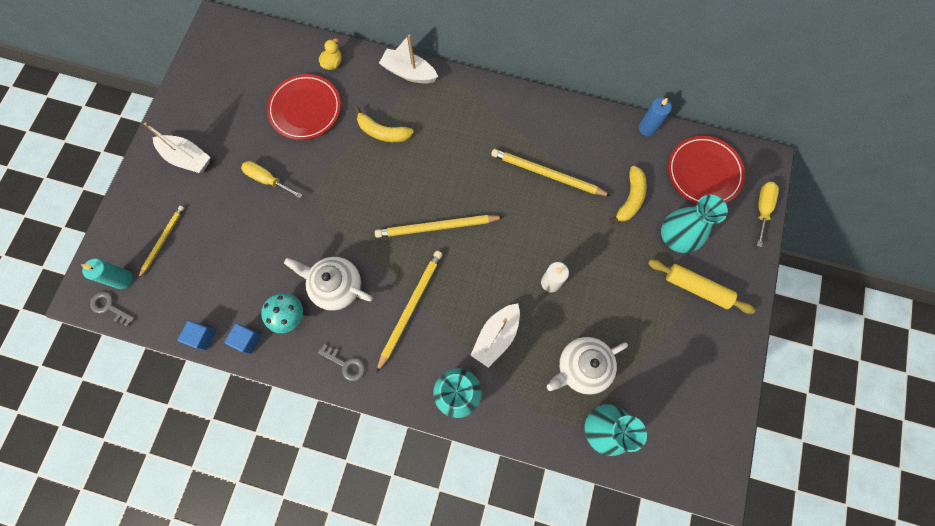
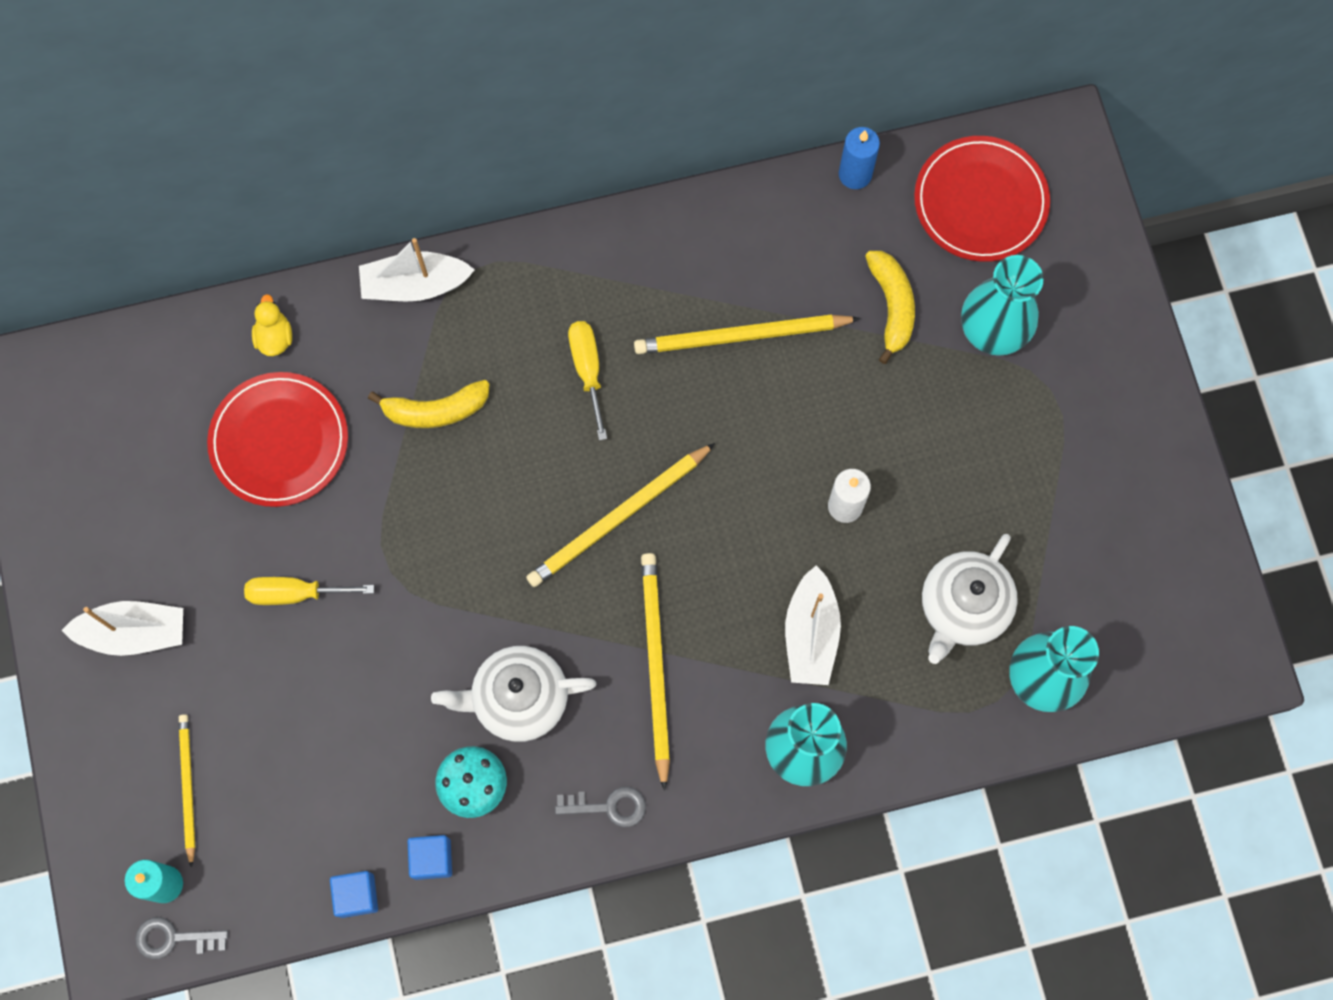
camera: 30 degrees left, 0 degrees up
(696, 288) = (1065, 392): yellow rolling pin -> none
(762, 209) = (1097, 213): yellow screwdriver -> yellow screwdriver (588, 370)

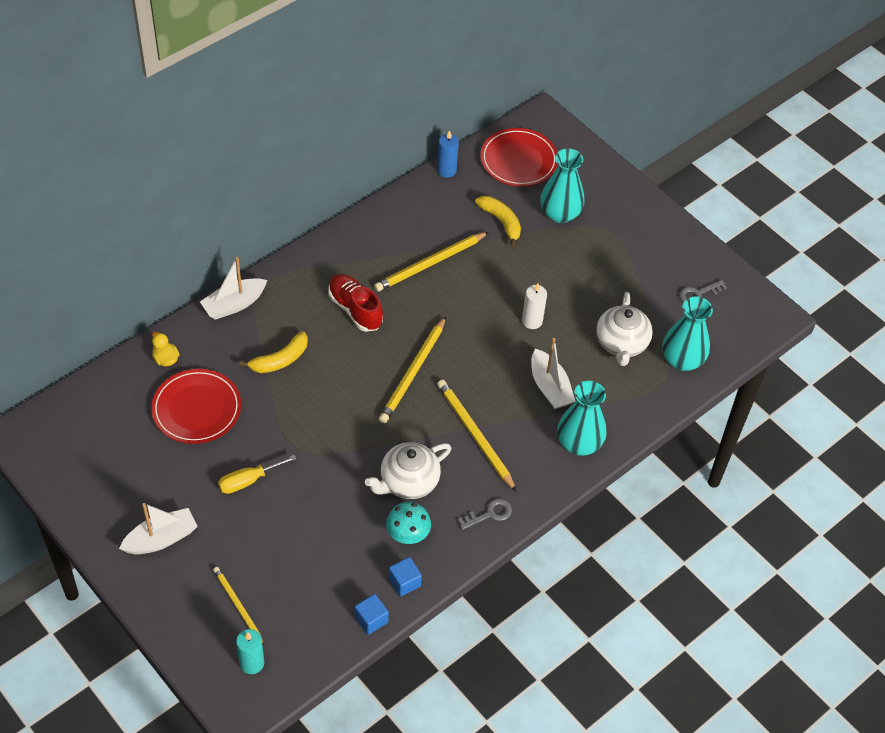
camera: 30 degrees left, 20 degrees down
(174, 938) = (273, 689): grey key -> grey key (698, 294)
(588, 370) = (355, 309): yellow screwdriver -> red shoe

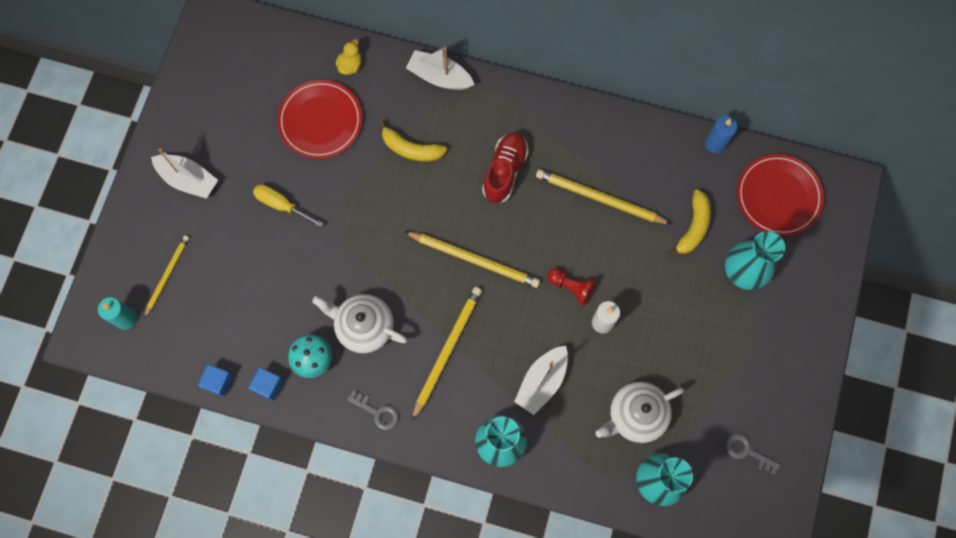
camera: 60 degrees right, 20 degrees up
(413, 372) = (474, 260): yellow pencil -> yellow pencil turned 150 degrees counterclockwise
(488, 323) = (571, 287): none -> red pawn

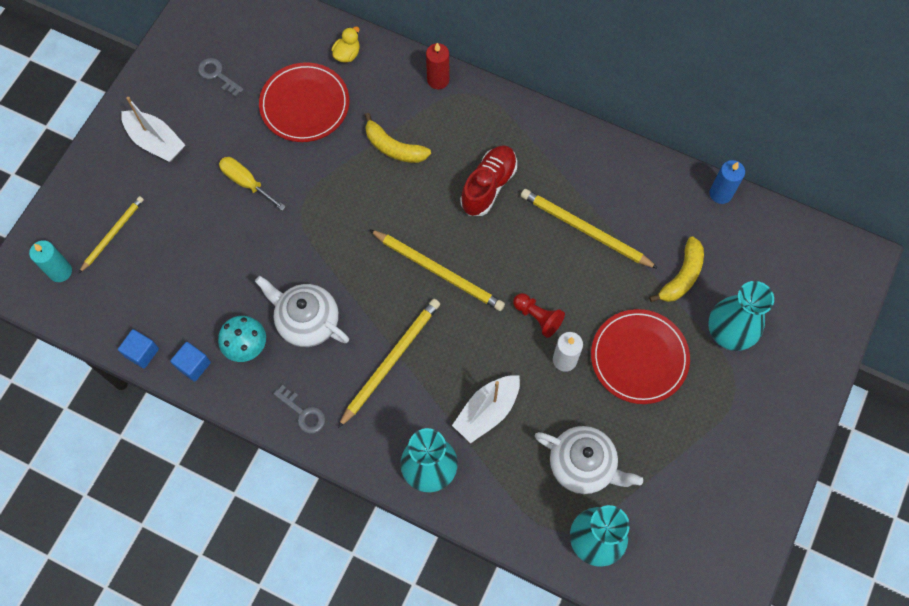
camera: 10 degrees right, 5 degrees down
(439, 77) = (438, 80): white boat -> red candle
(635, 415) = (583, 465): white teapot -> white teapot turned 135 degrees counterclockwise
(747, 452) = (701, 526): grey key -> grey key (217, 75)
(778, 196) = (780, 259): red plate -> red plate (639, 358)

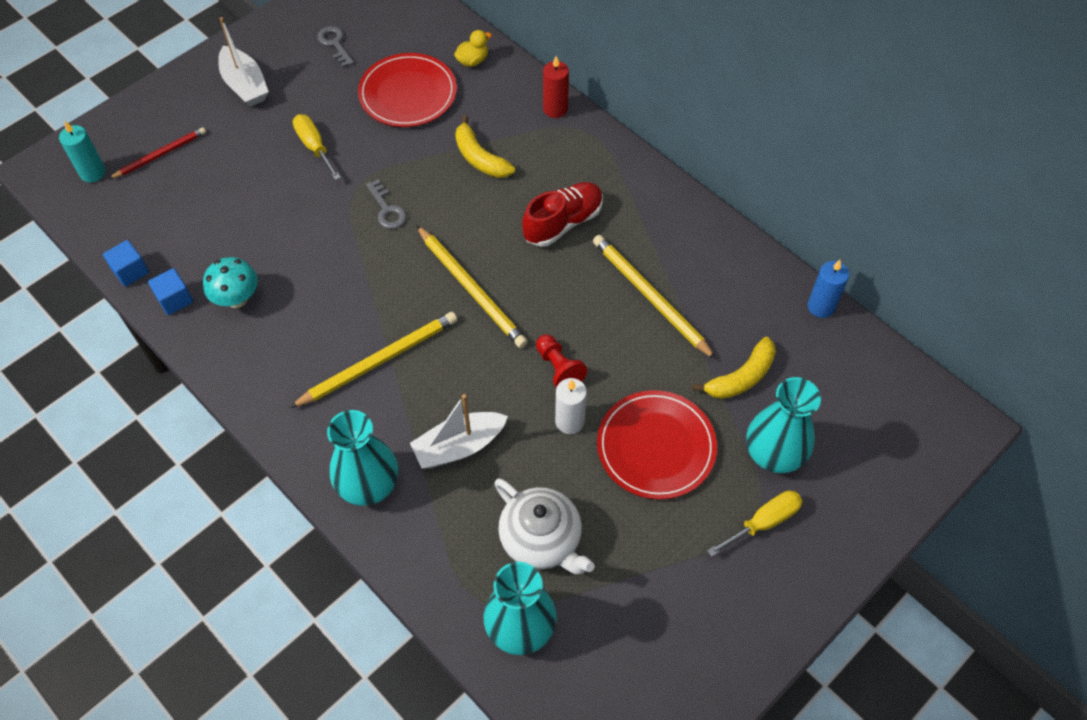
camera: 20 degrees right, 10 degrees down
(113, 234) = (160, 154): yellow pencil -> red pencil
(303, 413) = (262, 382): grey key -> grey key (387, 209)
(307, 321) = (310, 294): white teapot -> none
(742, 391) = (764, 522): none -> yellow screwdriver

